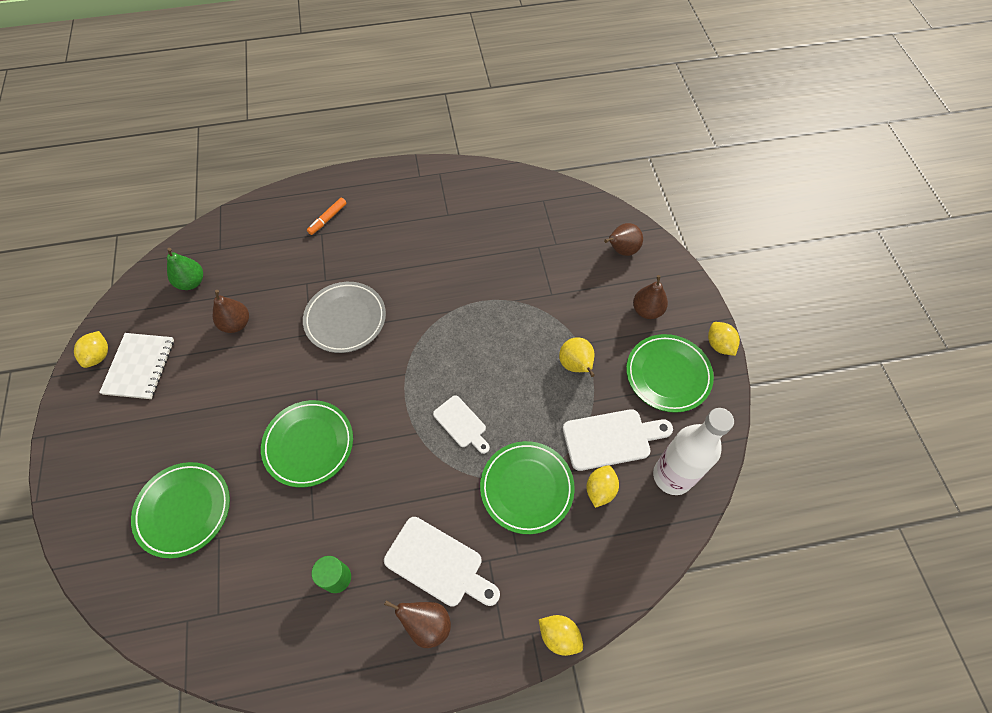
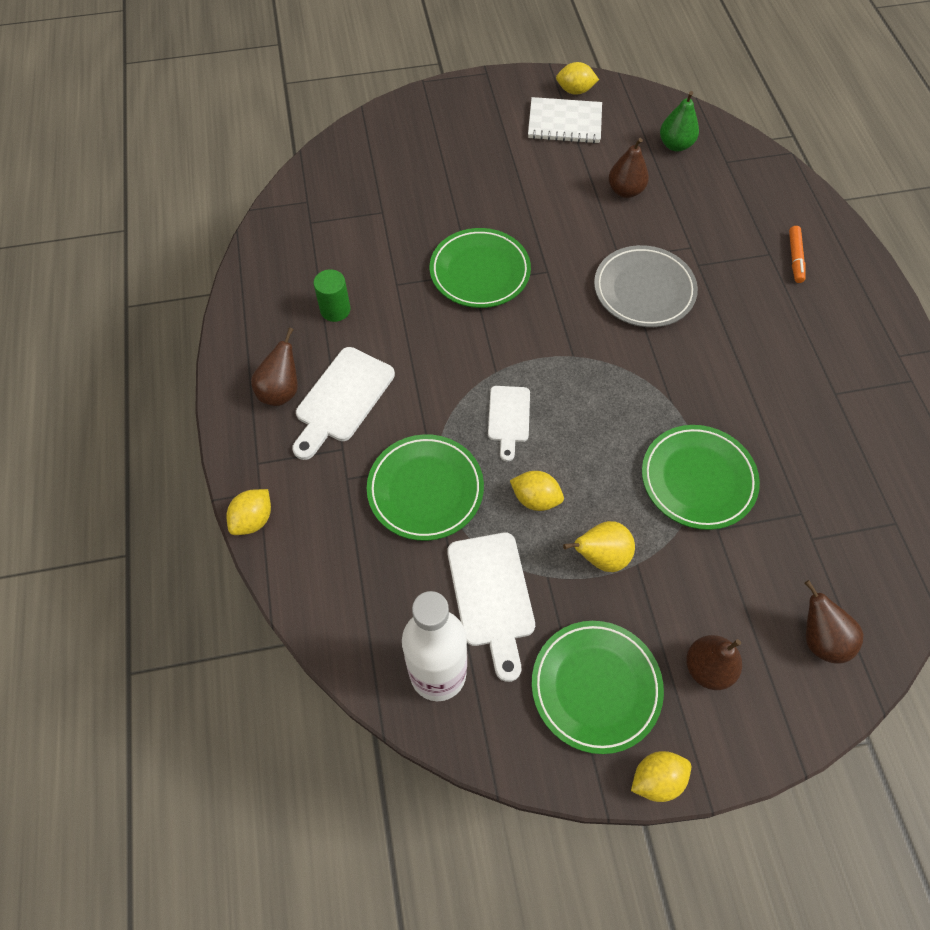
camera: 90 degrees right, 0 degrees up
(184, 510) = (410, 182): green plate -> green plate (698, 479)
(328, 219) = (795, 258): orange marker -> orange marker turned 120 degrees counterclockwise
(461, 424) = (508, 418): white cutting board -> white cutting board turned 45 degrees counterclockwise
(600, 490) = (421, 576): yellow lemon -> yellow lemon (535, 499)

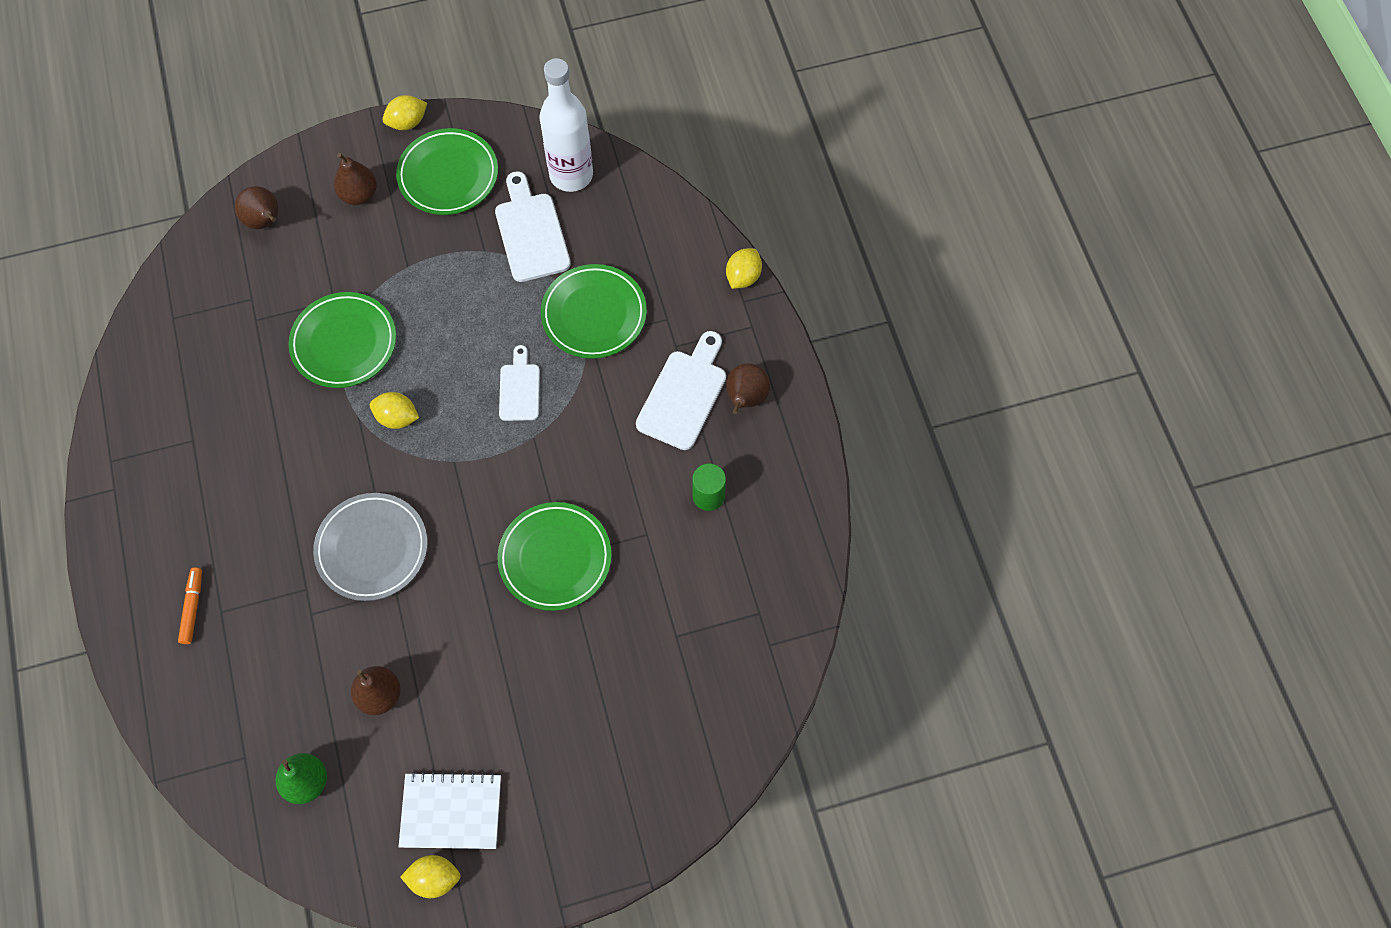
camera: 175 degrees right, 5 degrees up
(535, 499) = (494, 314): yellow lemon -> yellow lemon (397, 418)
(601, 556) = (438, 270): yellow pear -> none

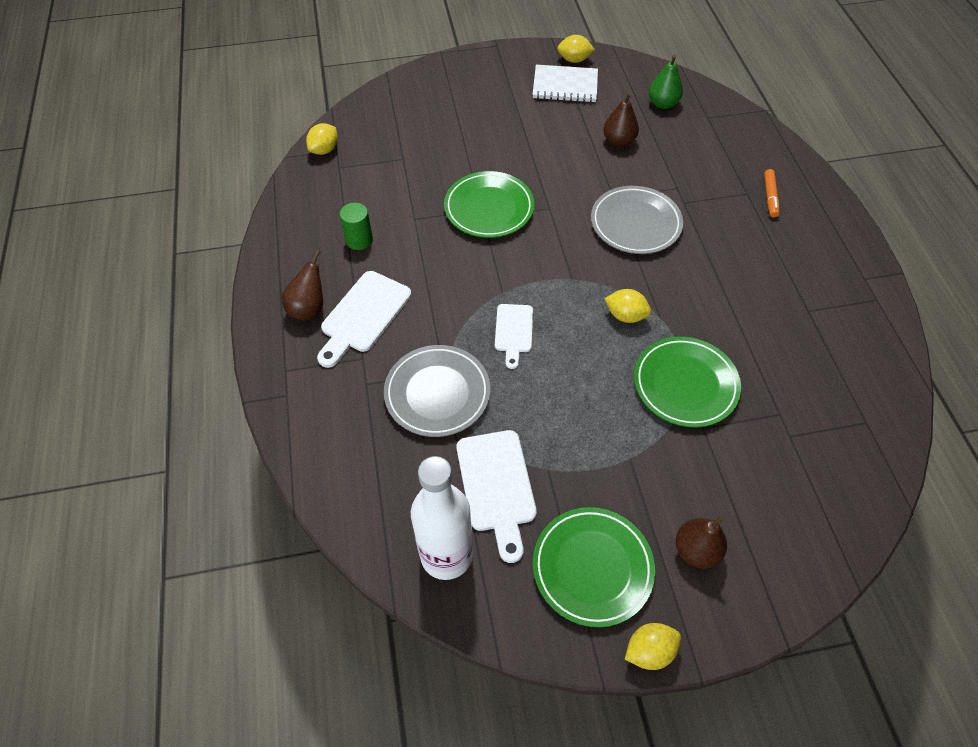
camera: 175 degrees left, 10 degrees down
(265, 222) = (799, 524): brown pear -> none
(594, 314) = (437, 393): green plate -> grey plate
(743, 277) = (280, 419): yellow lemon -> yellow lemon (324, 150)

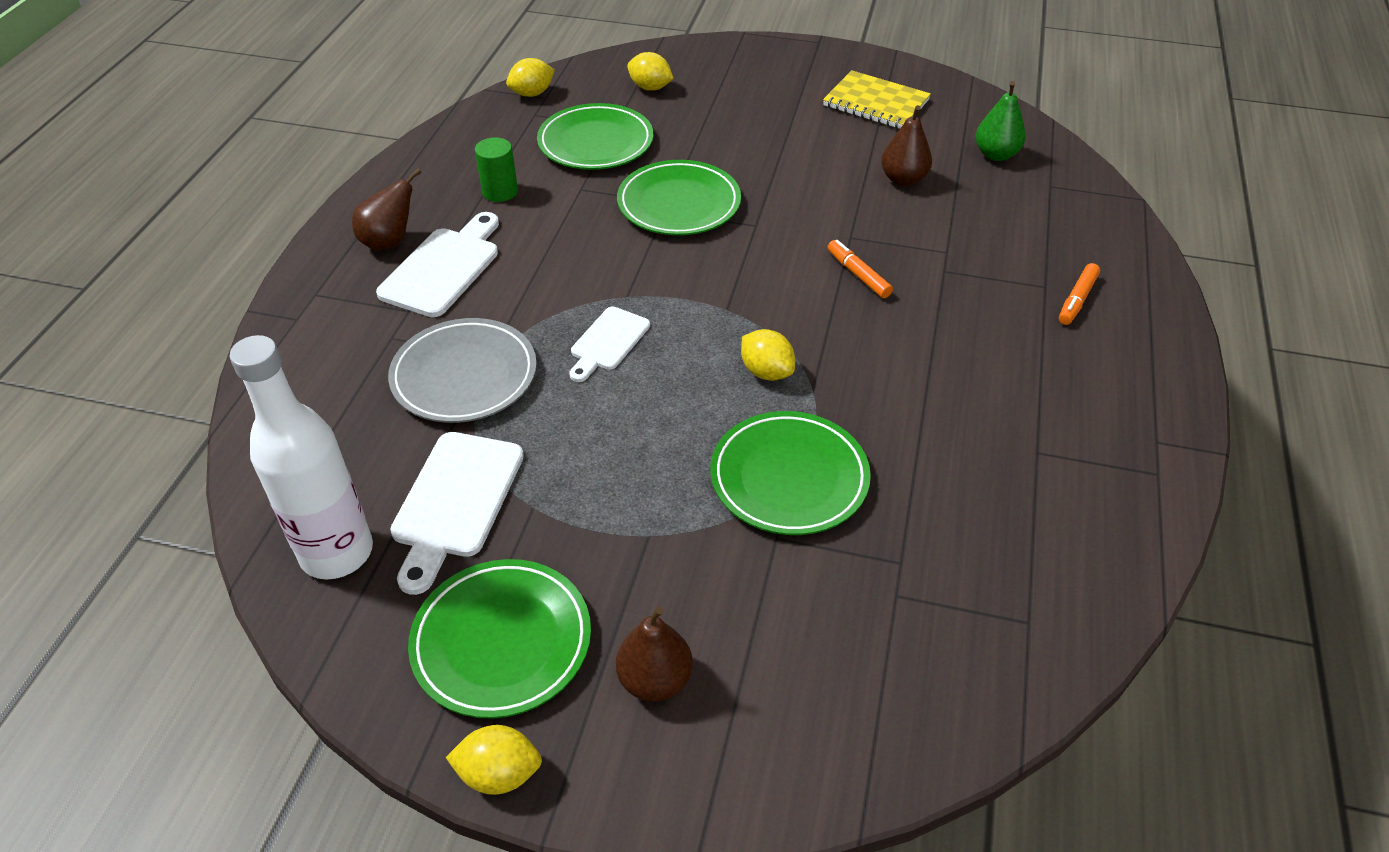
camera: 25 degrees right, 10 degrees down
(363, 316) = (444, 268): white cutting board -> white cutting board turned 150 degrees clockwise
(399, 177) = (596, 143): none -> green plate
(565, 86) = (876, 103): white notebook -> yellow notebook
(574, 60) = (909, 79): yellow lemon -> yellow lemon (650, 88)
(635, 223) = (858, 274): grey plate -> orange marker

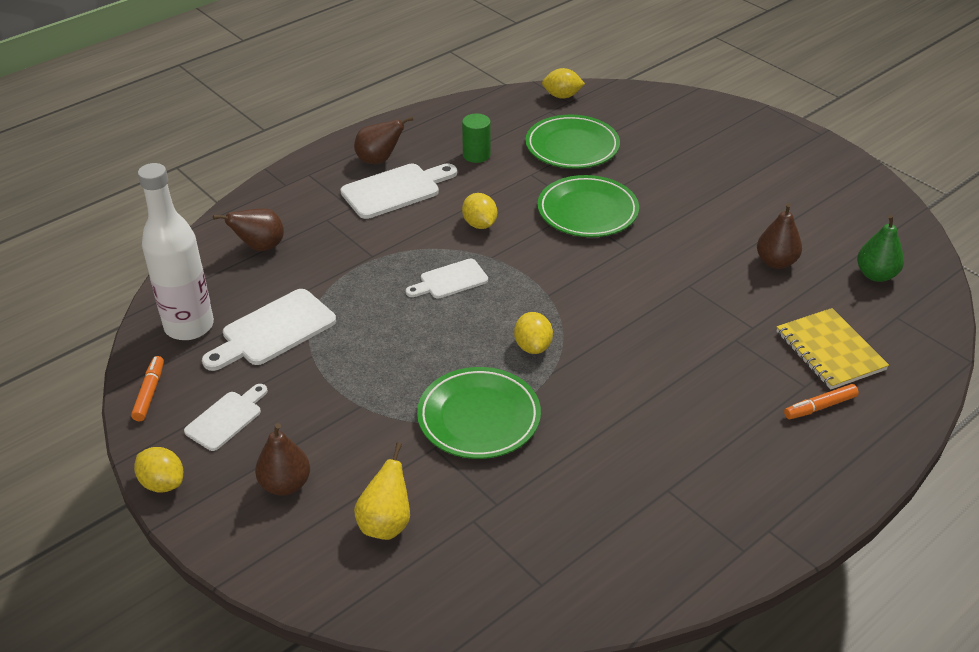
camera: 35 degrees right, 5 degrees down
(336, 408) = (260, 247): none -> brown pear
(464, 376) = (346, 261): grey plate -> none
(502, 641) = (226, 418): green plate -> white cutting board
(650, 88) = (650, 122): yellow lemon -> yellow lemon (479, 224)
(812, 655) = (386, 523): none -> yellow pear
(858, 274) = (666, 313): orange marker -> orange marker (149, 393)
(876, 103) = (816, 197): yellow notebook -> yellow notebook (830, 351)

